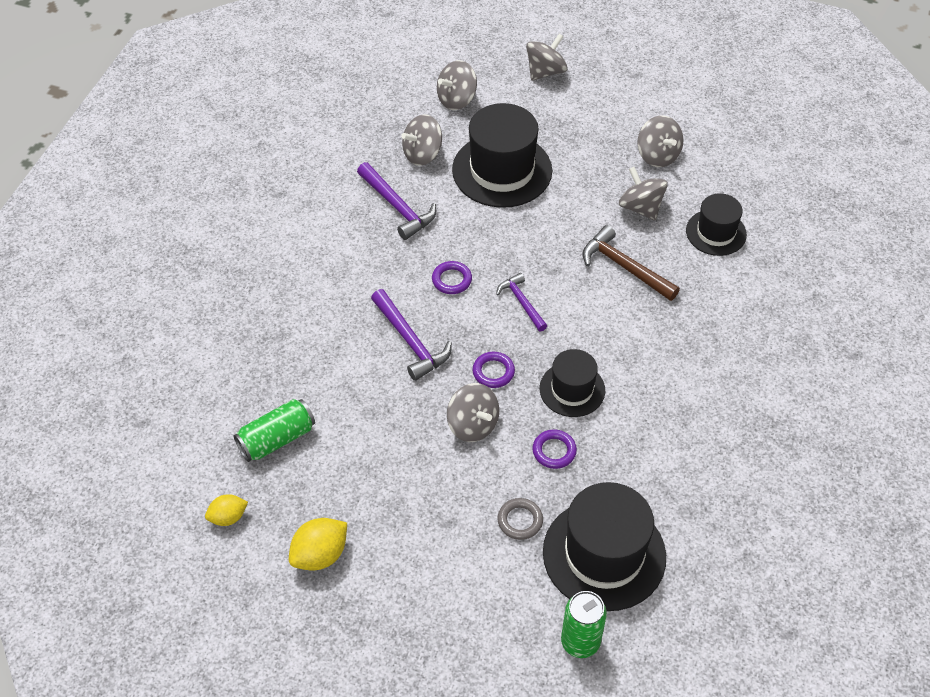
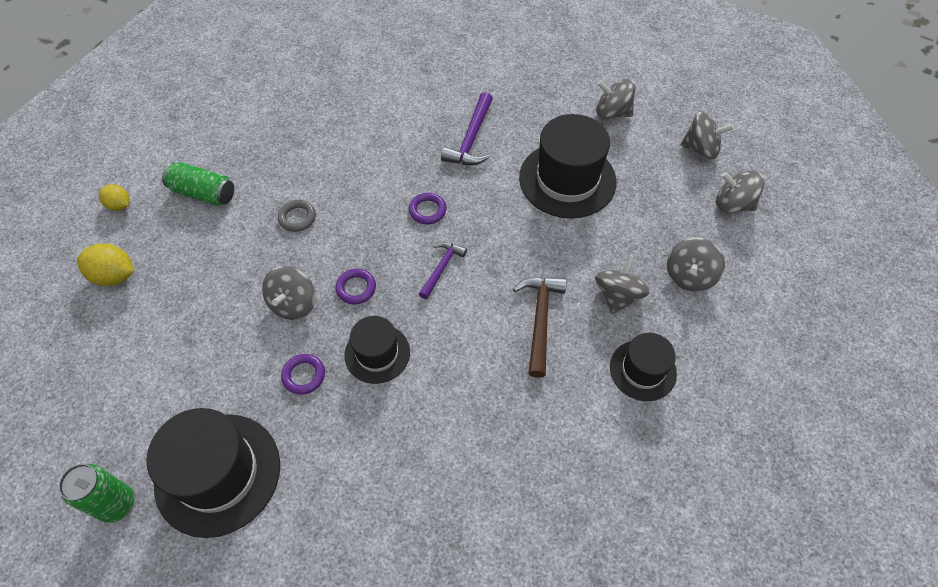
camera: 55 degrees right, 5 degrees up
(410, 341) = (347, 219): purple hammer -> none
(422, 154) = (537, 124): grey spinning top -> grey spinning top (733, 204)
(520, 521) = (218, 389): grey ring -> grey ring (297, 218)

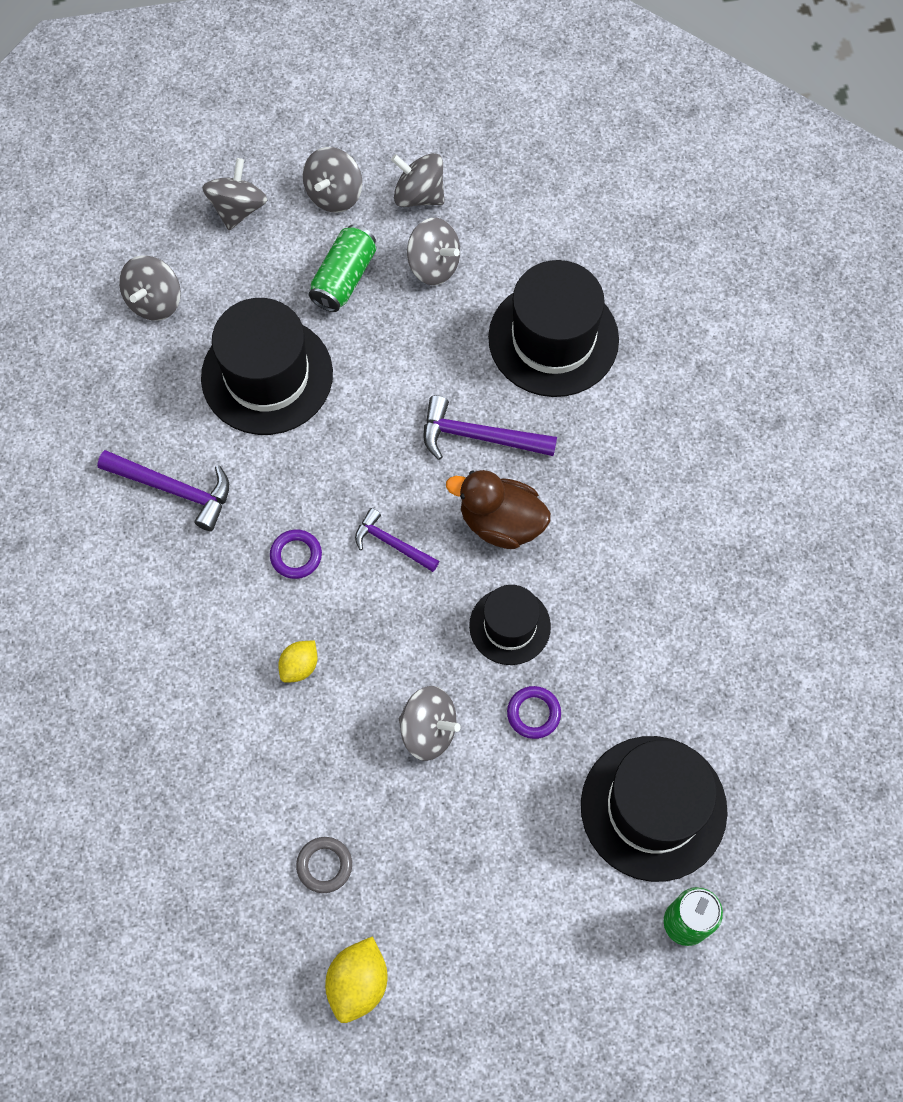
camera: 85 degrees left, 10 degrees up
(119, 205) = (228, 997): yellow lemon -> yellow lemon (299, 666)
(203, 193) = (221, 870): green can -> green can (344, 278)
(297, 218) = (286, 730): grey ring -> grey ring (324, 865)
(356, 288) = (412, 650): purple ring -> none
(466, 341) = (501, 522): none -> brown duck
(540, 320) = (479, 436): brown hammer -> purple hammer
(617, 296) = (453, 347): grey spinning top -> grey spinning top (419, 195)
(643, 370) = (553, 338): black hat -> black hat, size x1.72

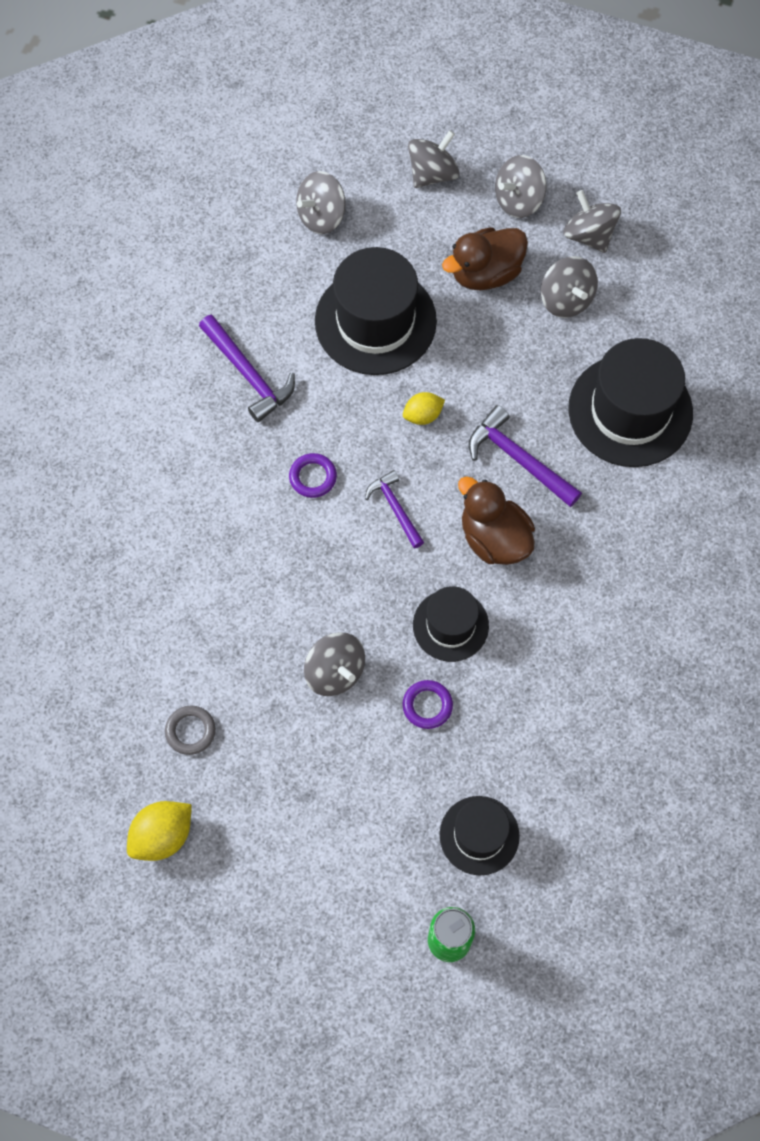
camera: 30 degrees right, 0 degrees up
(299, 666) = (263, 566): yellow lemon -> yellow lemon (423, 415)
(344, 278) = (485, 273): green can -> brown duck
(653, 808) = (479, 835): black hat -> black hat, size x0.58

